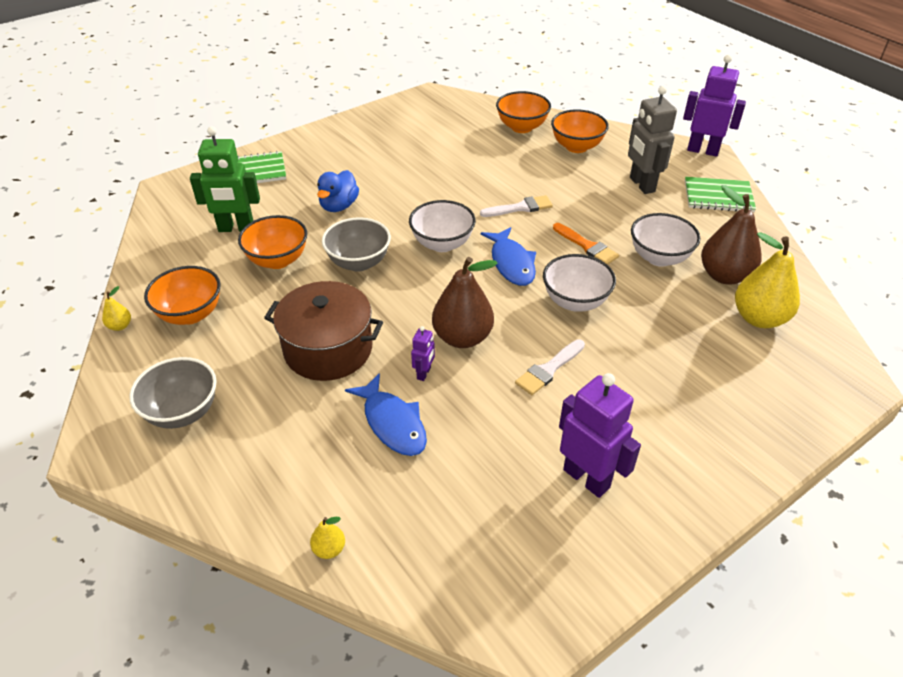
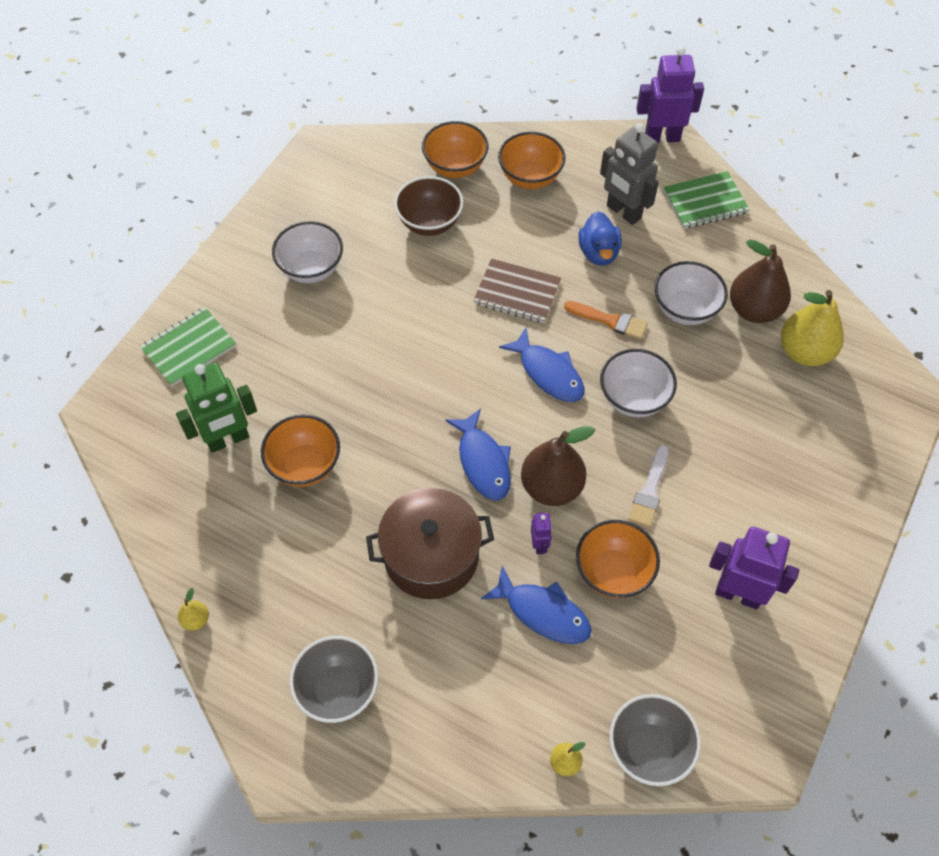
camera: 25 degrees left, 15 degrees up
(190, 314) = (261, 573): orange bowl -> orange bowl (613, 572)
(339, 206) = (322, 363): blue duck -> blue duck (598, 253)
(359, 262) = (393, 434): grey bowl -> grey bowl (649, 749)
(416, 302) = (483, 462): none -> blue fish
(442, 244) = (465, 374): white bowl -> white bowl (311, 269)
(479, 152) = (429, 223): none -> brown bowl
(520, 208) = (517, 292): white brush -> brown notebook

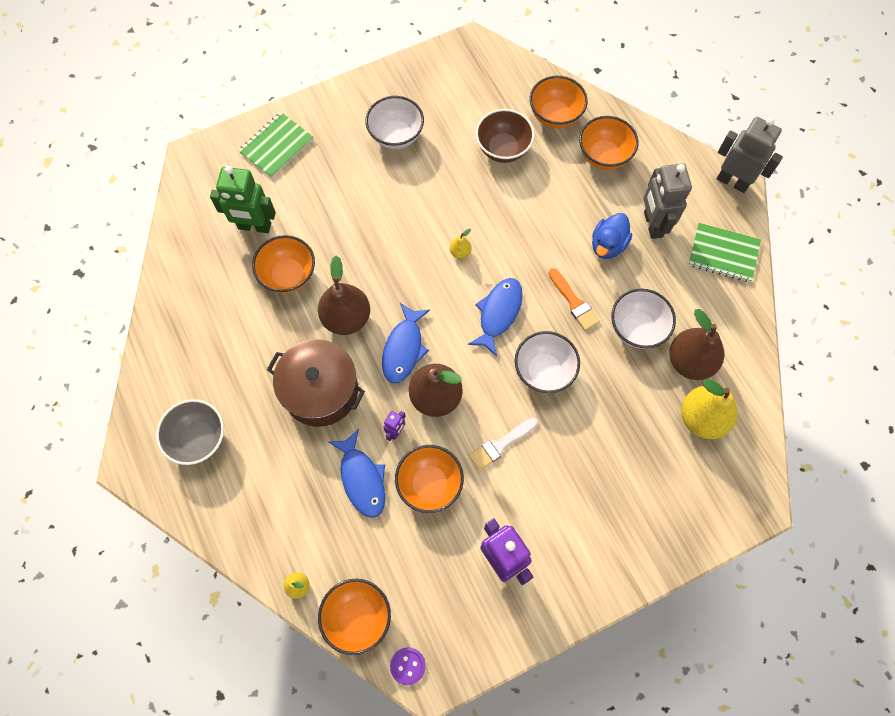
camera: 35 degrees right, 10 degrees up
(189, 348) = (276, 146): green notebook -> green notebook turned 45 degrees counterclockwise
(196, 620) = (150, 335): yellow pear -> yellow pear (460, 252)
(400, 469) = (346, 318): none -> brown pear
(517, 292) = (524, 239): brown notebook -> none
(548, 373) = (498, 313): blue fish -> blue fish turned 150 degrees counterclockwise
(649, 749) = (357, 617): grey bowl -> orange bowl
(662, 137) = (732, 181): purple robot -> grey robot
(735, 759) = (408, 666): none -> purple button

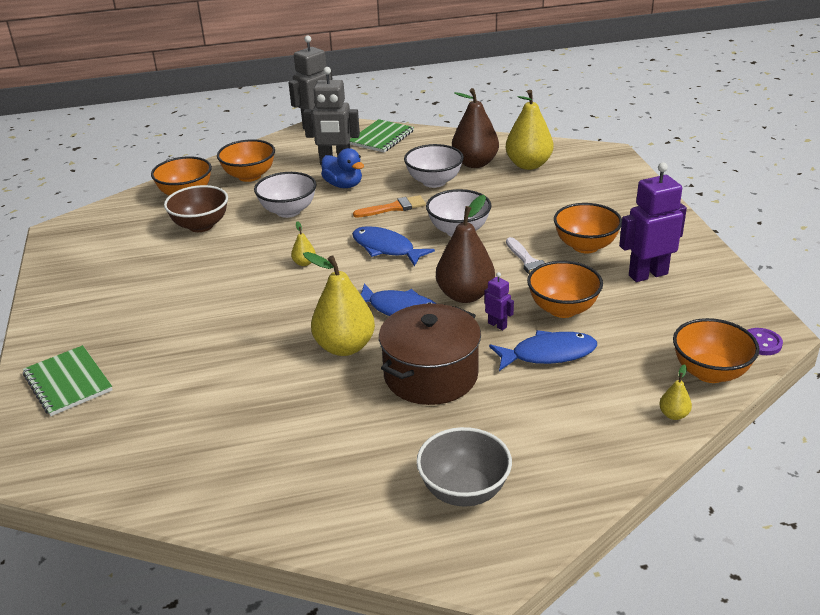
camera: 75 degrees left, 35 degrees down
(254, 226) = (174, 412): green robot -> none
(288, 275) = (263, 388): orange bowl -> orange bowl (585, 246)
(346, 318) = (345, 347): brown pear -> yellow pear
(396, 136) = (130, 289): white bowl -> white bowl (288, 211)

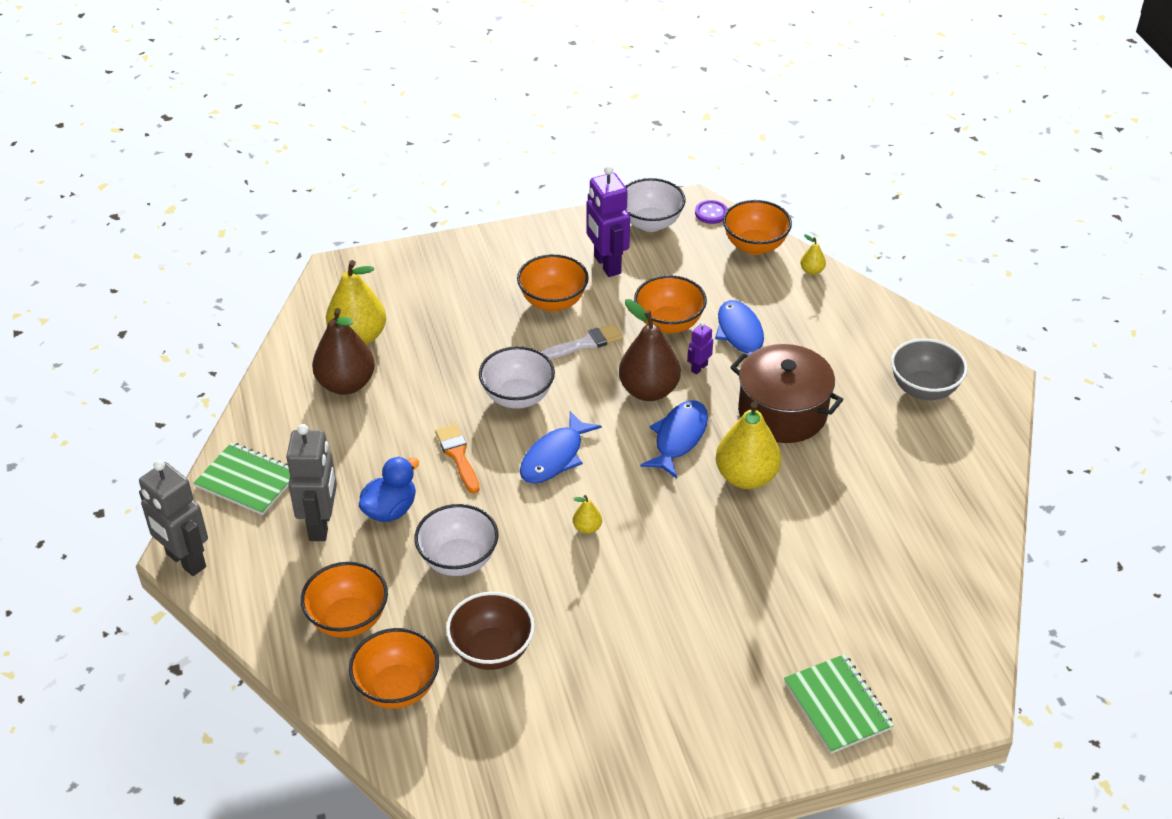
camera: 95 degrees left, 10 degrees up
(68, 382) = (837, 705): green notebook -> green notebook turned 75 degrees counterclockwise
(434, 182) = (393, 421): white bowl -> white bowl (650, 223)

